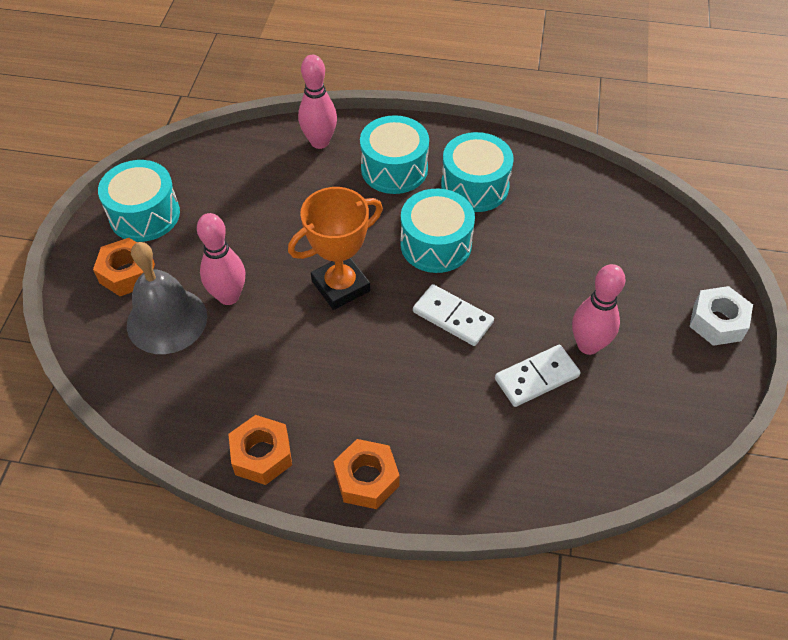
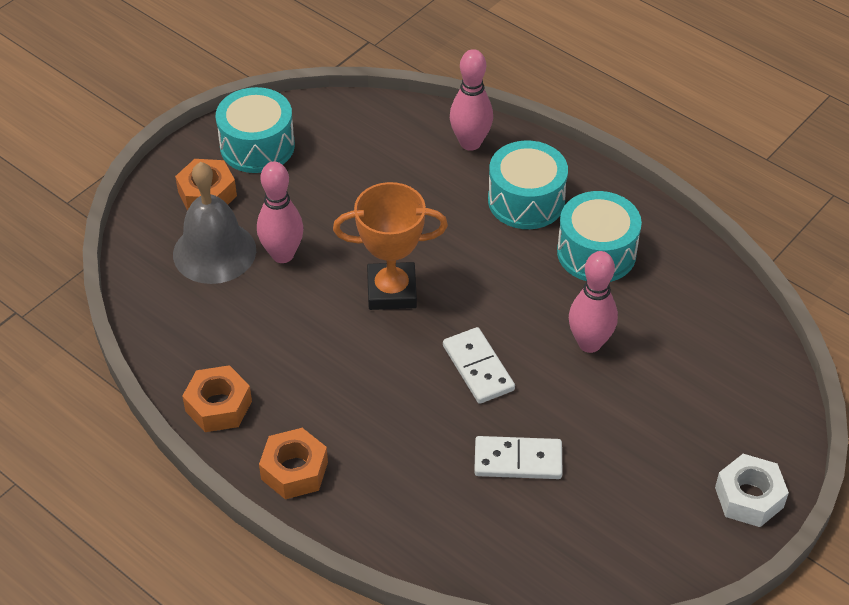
camera: 30 degrees right, 5 degrees down
(436, 244) = (513, 292): turquoise drum -> none
(588, 345) = (593, 455): pink bowling pin -> pink bowling pin (589, 343)

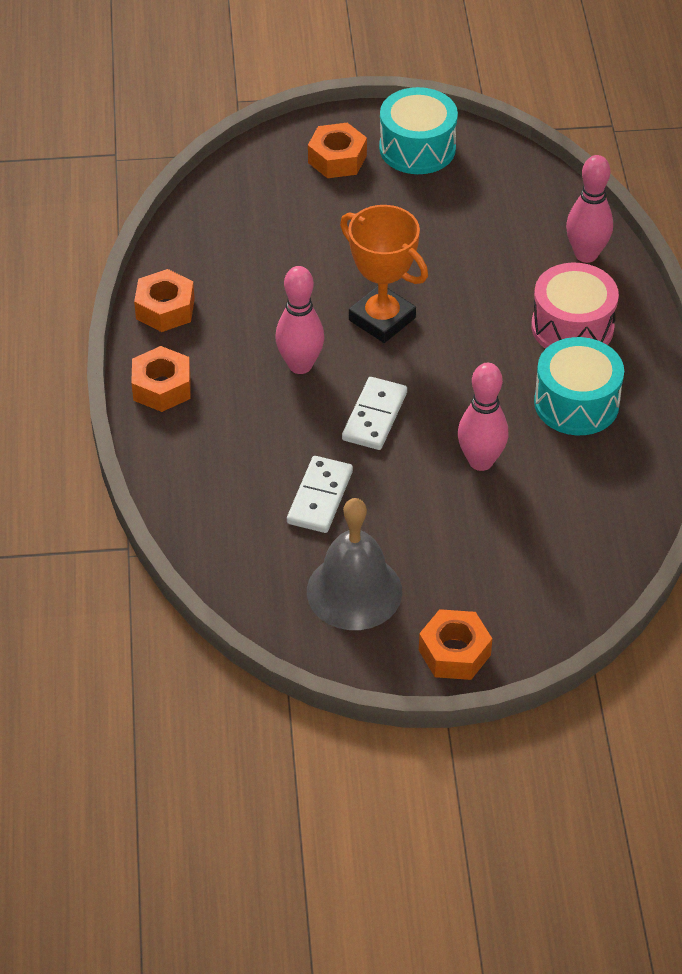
camera: 45 degrees right, 0 degrees up
(214, 252) = (291, 203): grey bell -> grey bell (354, 591)
(282, 254) = (336, 238): pink bowling pin -> pink bowling pin (300, 365)
(518, 460) = (320, 497): white domino -> white domino turned 60 degrees clockwise
(526, 201) = (572, 327): turquoise drum -> pink drum
(749, 497) = (454, 652): white nut -> orange nut

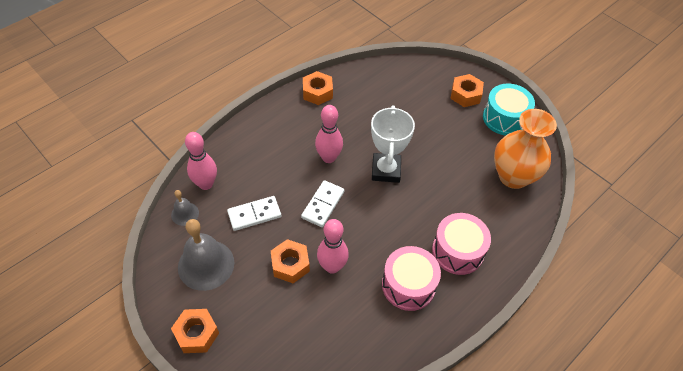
camera: 50 degrees right, 5 degrees up
(162, 387) = (271, 118): orange nut -> orange nut (290, 264)
(243, 573) = (185, 214): none -> grey bell
(374, 416) = (323, 205): white domino -> white domino turned 45 degrees counterclockwise
(382, 319) = (386, 170): orange trophy -> white trophy
(516, 203) = (513, 176): none -> orange vase
(576, 403) = (408, 285): turquoise drum -> pink drum
(586, 254) = (512, 226): pink bowling pin -> pink bowling pin (206, 184)

